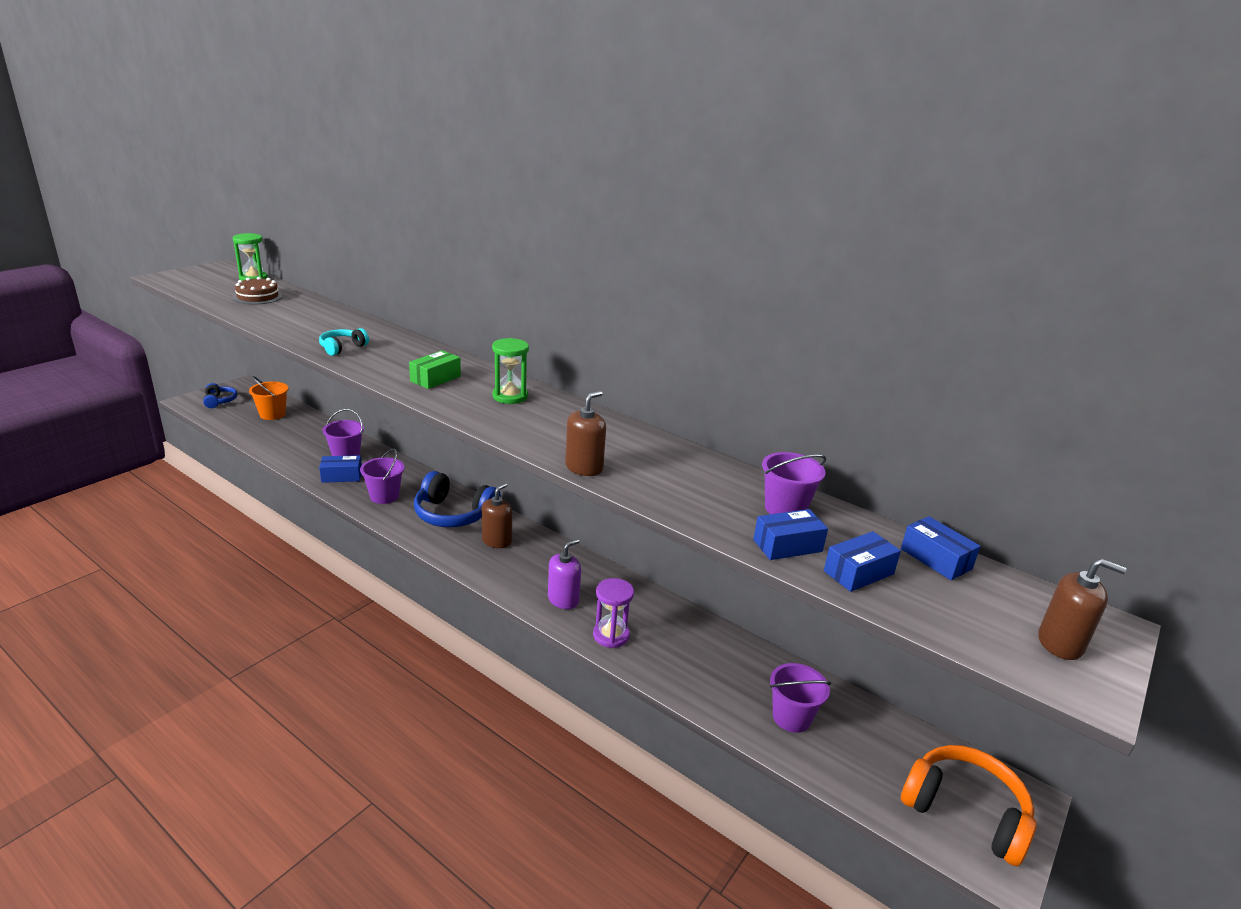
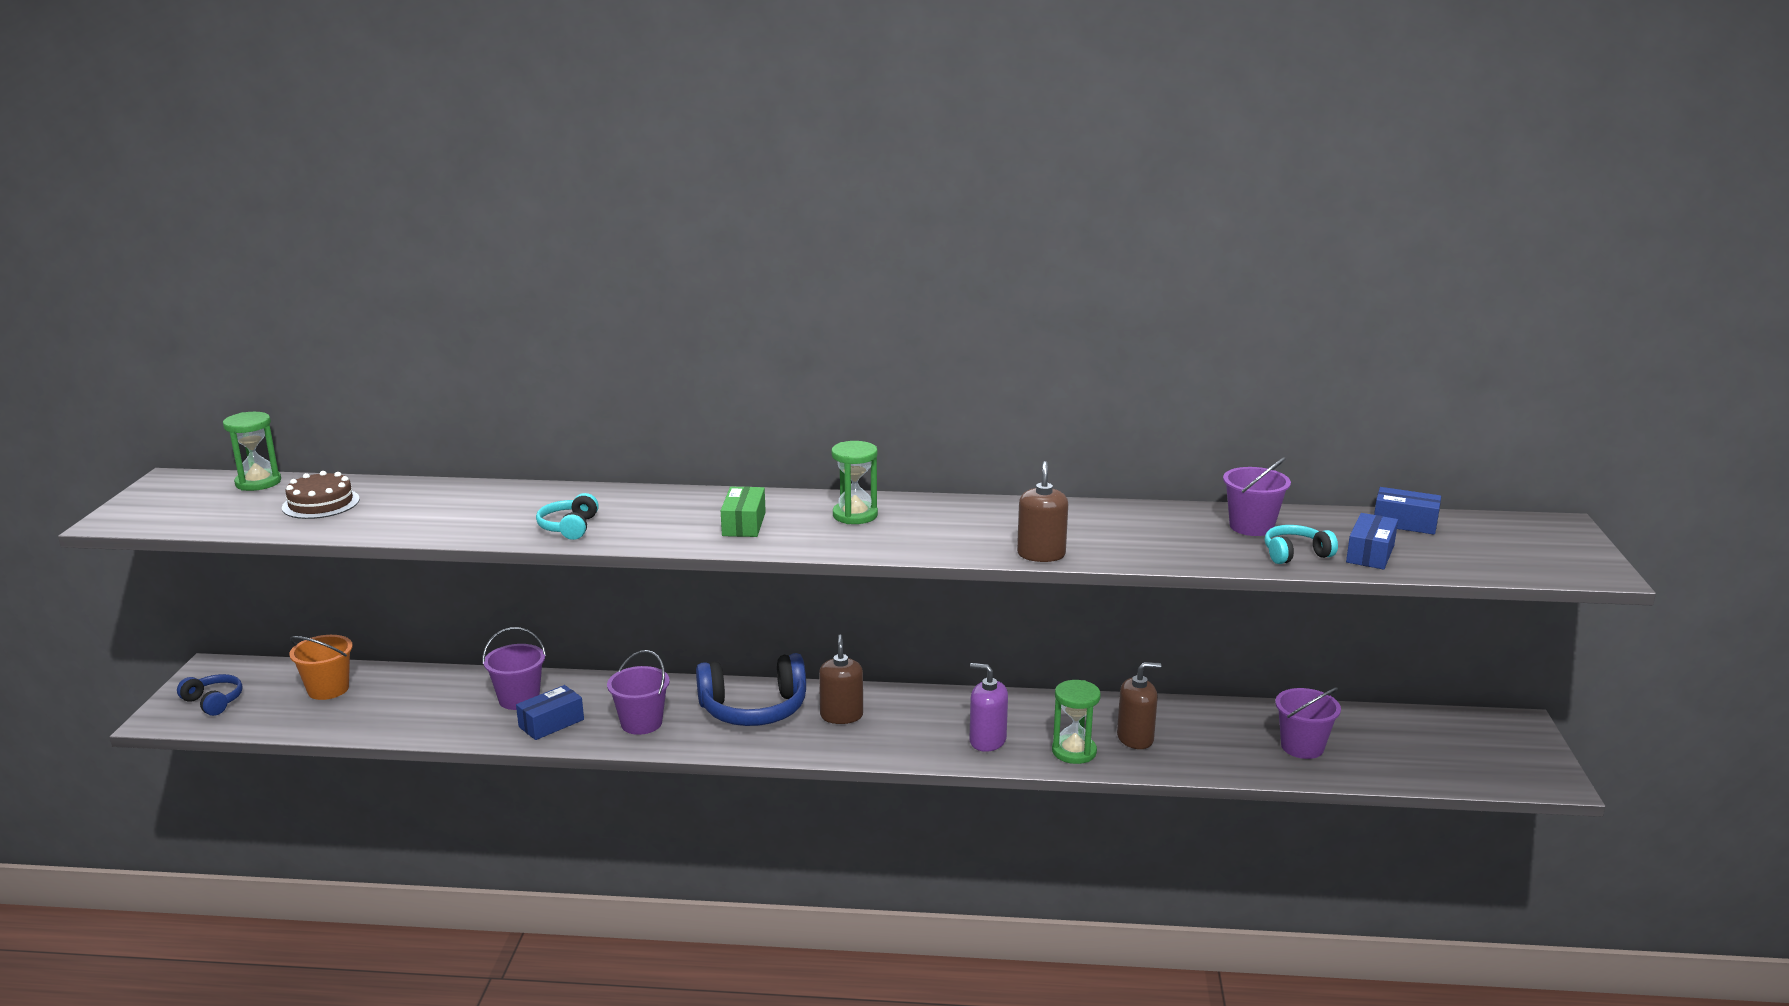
camera: 30 degrees left, 5 degrees down
(563, 599) = (987, 741): purple soap dispenser -> purple soap dispenser turned 75 degrees counterclockwise
(611, 635) = (1074, 751): purple hourglass -> green hourglass
(787, 546) = (1295, 554): blue box -> turquoise headphones
(965, 812) = (1492, 754): orange headphones -> none
(1060, 643) = (1549, 549): brown soap dispenser -> brown soap dispenser (1135, 738)

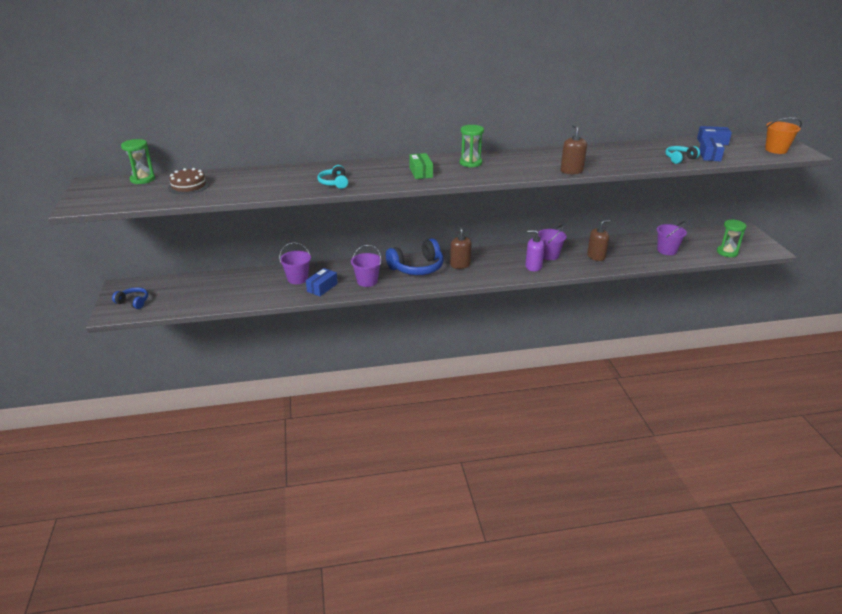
camera: 15 degrees left, 10 degrees up
(328, 689) = (193, 288): orange bucket -> orange bucket (776, 150)
(1074, 751) = (574, 266): green hourglass -> green hourglass (727, 252)
(1251, 527) = (651, 149): purple bucket -> purple bucket (549, 255)

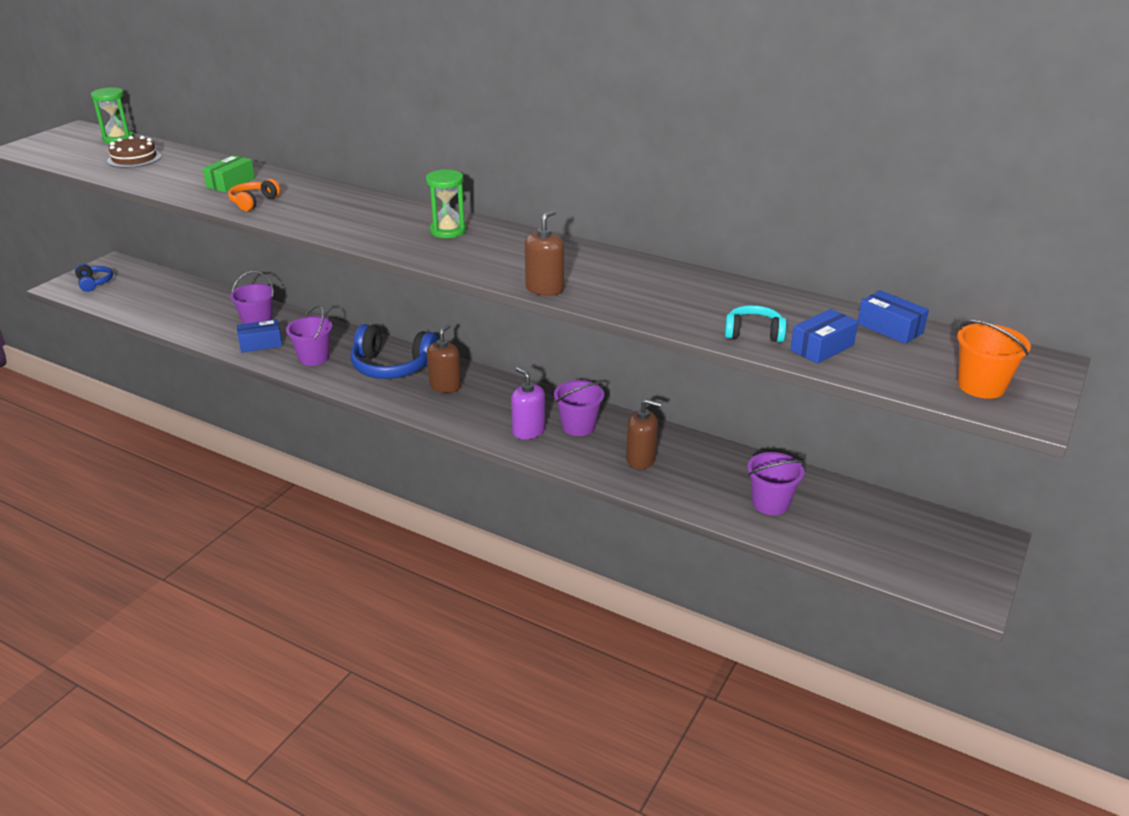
camera: 40 degrees right, 0 degrees up
(334, 183) = (253, 202): turquoise headphones -> orange headphones
(421, 172) = (365, 222): green box -> green box (231, 183)
(727, 252) = (873, 557): green hourglass -> none

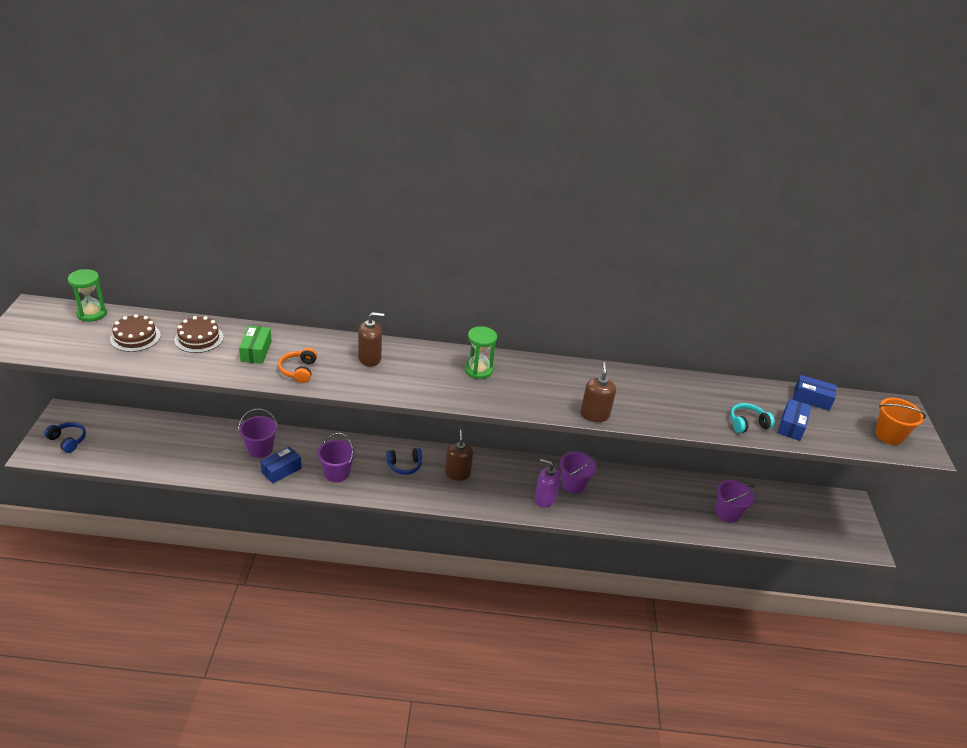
camera: 30 degrees left, 5 degrees up
(189, 167) = (199, 338): none -> brown cake
(392, 366) = (404, 465): blue headphones -> blue headphones, size x0.53
(641, 459) = (631, 501): brown soap dispenser -> brown soap dispenser (370, 358)

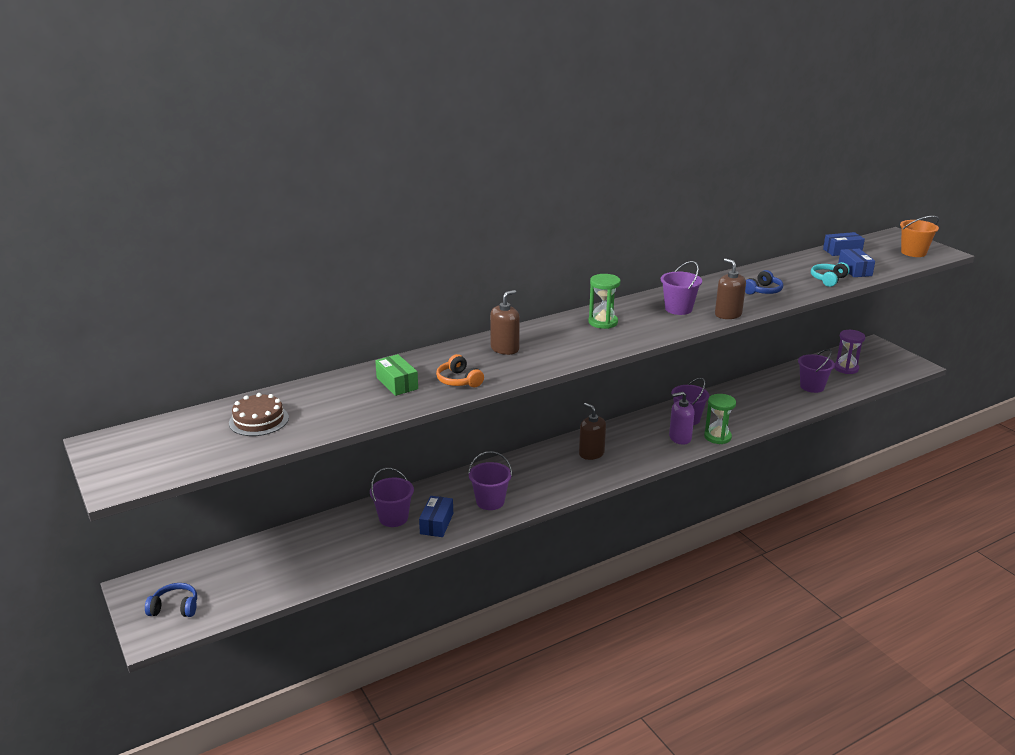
camera: 30 degrees left, 10 degrees down
(92, 313) = (178, 422): green hourglass -> green hourglass (717, 437)
(199, 338) = (326, 396): brown cake -> none
(404, 465) = (540, 468): blue headphones -> blue headphones (763, 291)
(560, 388) = (678, 309): none -> purple bucket
(787, 512) = (846, 368): none -> purple hourglass

